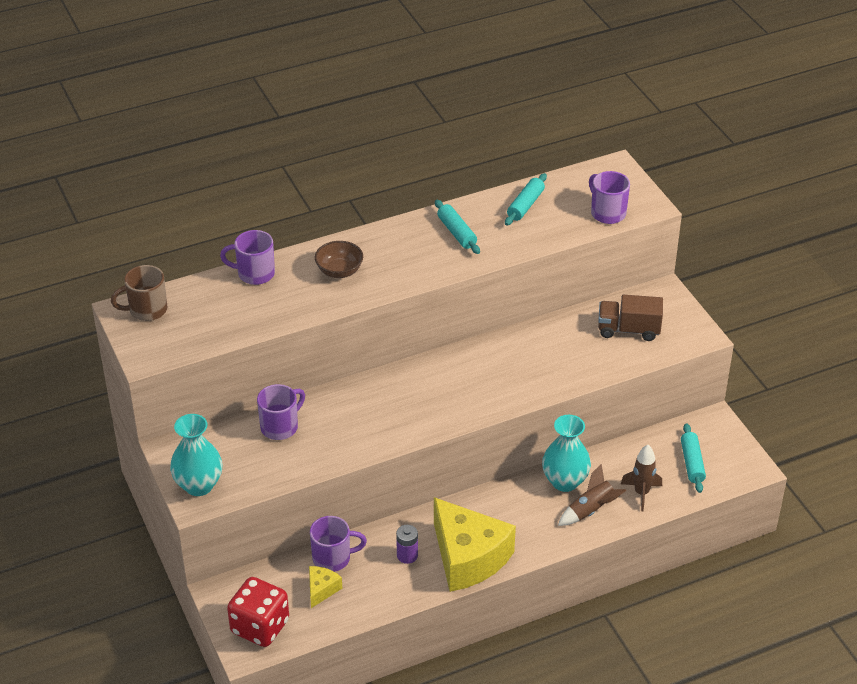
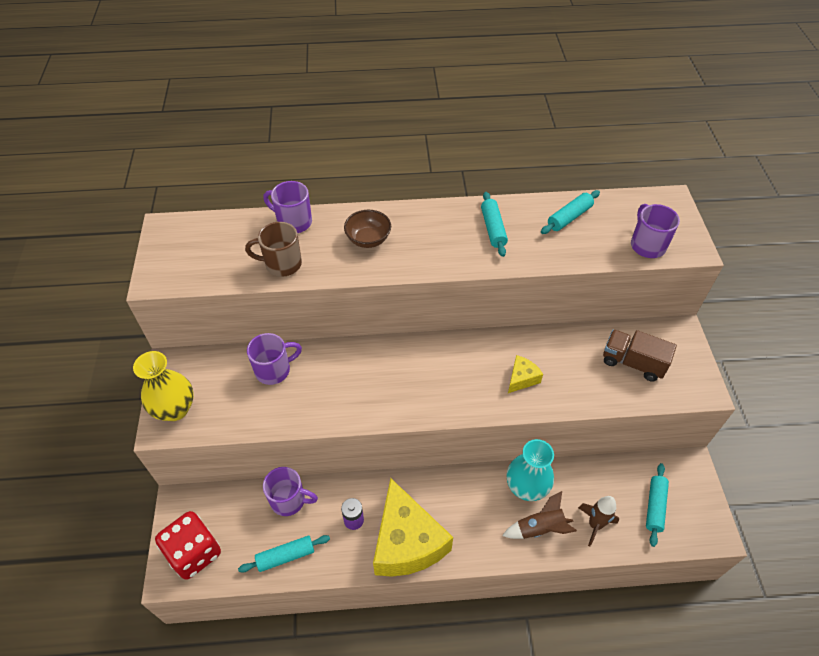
camera: 20 degrees right, 10 degrees up
(147, 310) = (184, 232): brown mug -> brown mug (282, 264)
(199, 485) = (175, 409): turquoise vase -> yellow vase
(322, 590) = (264, 531): yellow cheese -> yellow cheese (522, 379)
(354, 602) = (286, 556): none -> turquoise rolling pin

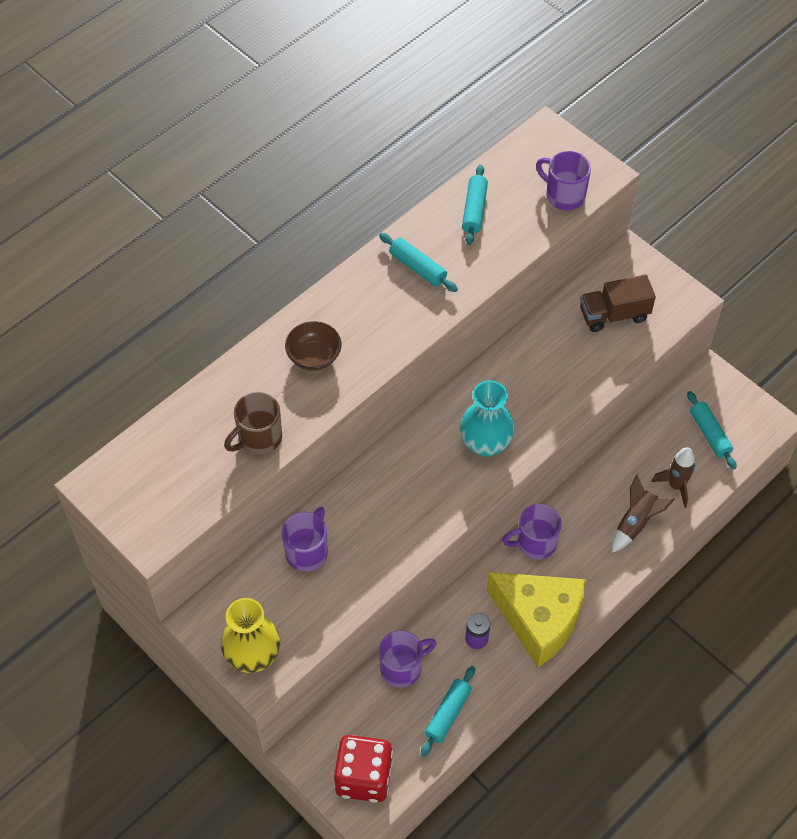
camera: 40 degrees left, 5 degrees up
(293, 222) = (221, 388): purple mug -> purple mug (535, 543)
(522, 379) = (535, 396): yellow cheese -> none
(526, 487) = (595, 496): turquoise vase -> turquoise vase (485, 443)

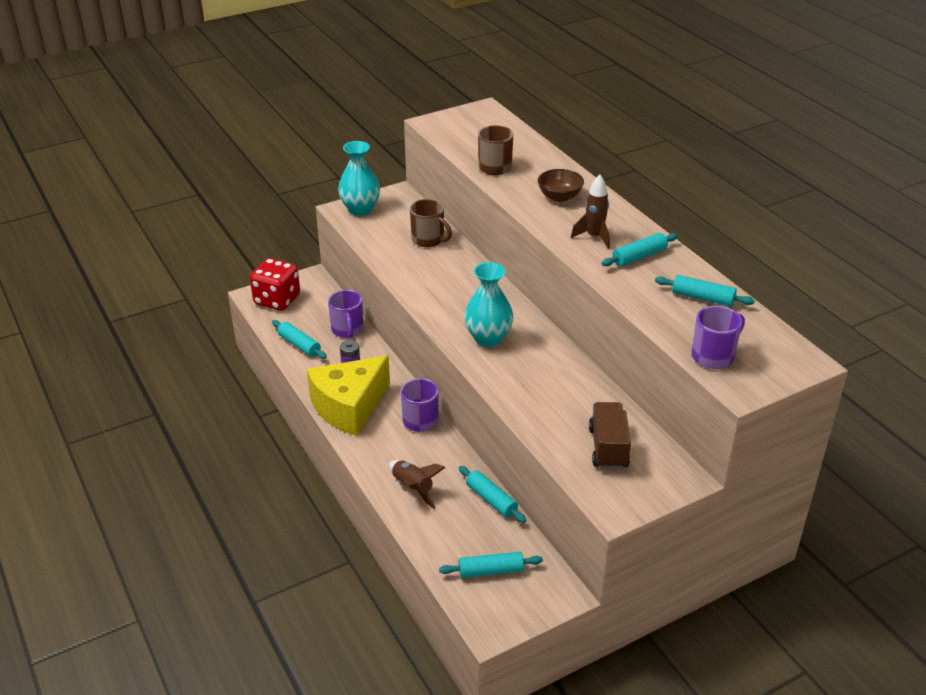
camera: 105 degrees right, 20 degrees down
(253, 655) = (360, 209): yellow vase -> turquoise vase
(307, 551) = (429, 240): purple mug -> brown mug
(624, 452) = (491, 500): none -> turquoise rolling pin
(676, 486) = (440, 527): brown rocket -> brown rocket (594, 237)

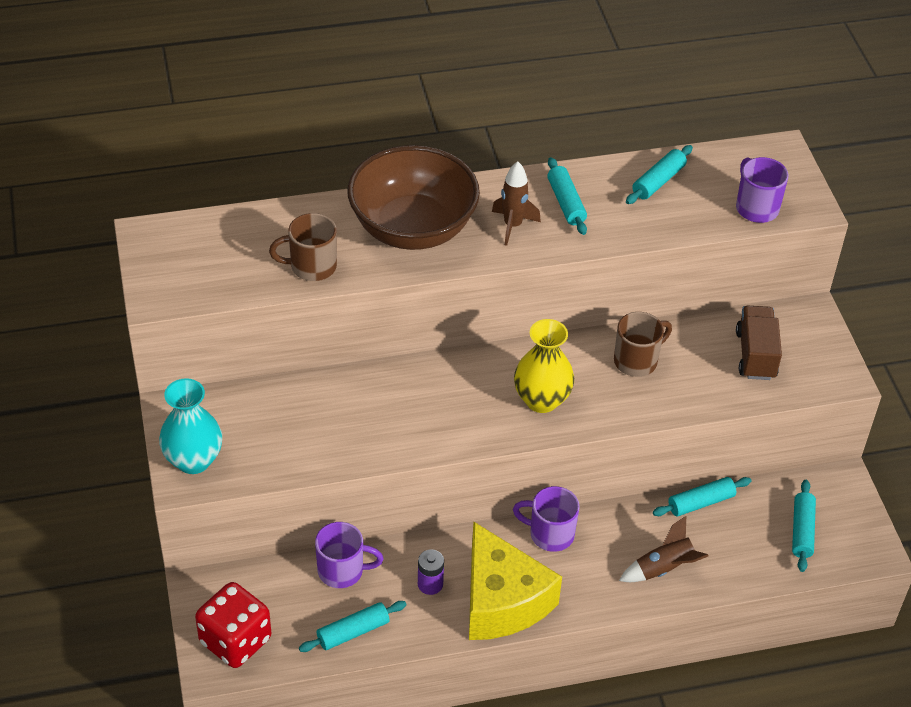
camera: 75 degrees left, 10 degrees up
(429, 240) = (308, 404): brown mug -> brown mug (637, 361)
(488, 338) = (541, 400): turquoise vase -> yellow vase
(559, 197) = (413, 228): brown bowl -> brown bowl, size x2.20
(608, 448) = (755, 355): brown truck -> brown truck turned 75 degrees clockwise

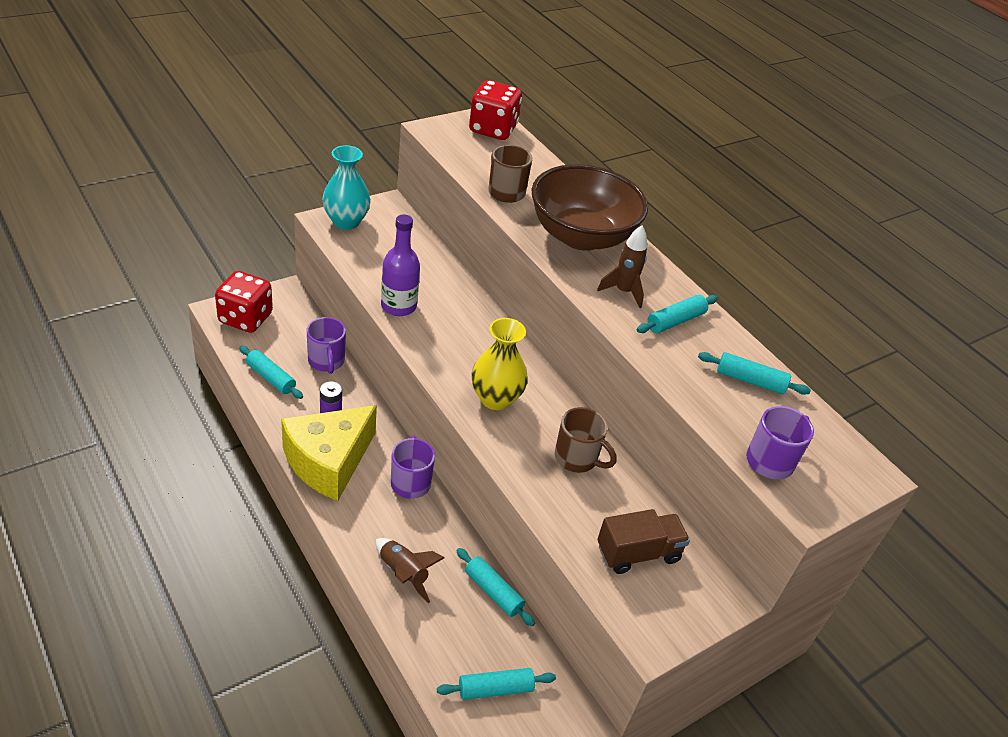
camera: 65 degrees right, 5 degrees down
(176, 241) = (493, 129): none -> red dice
(372, 445) = (398, 306): none -> purple bottle

